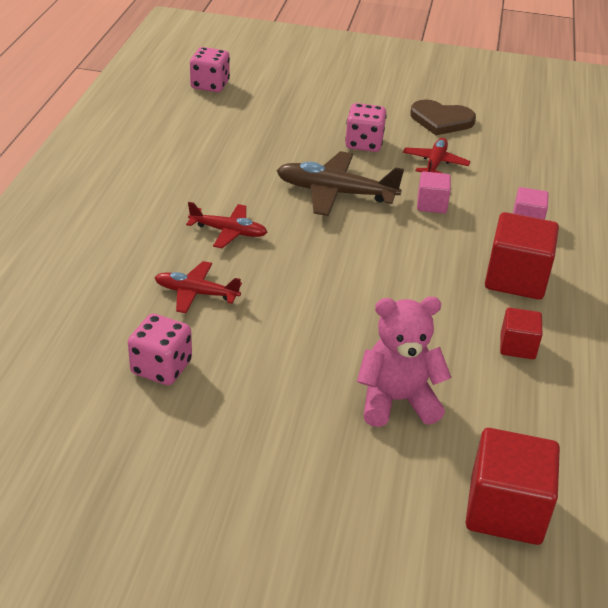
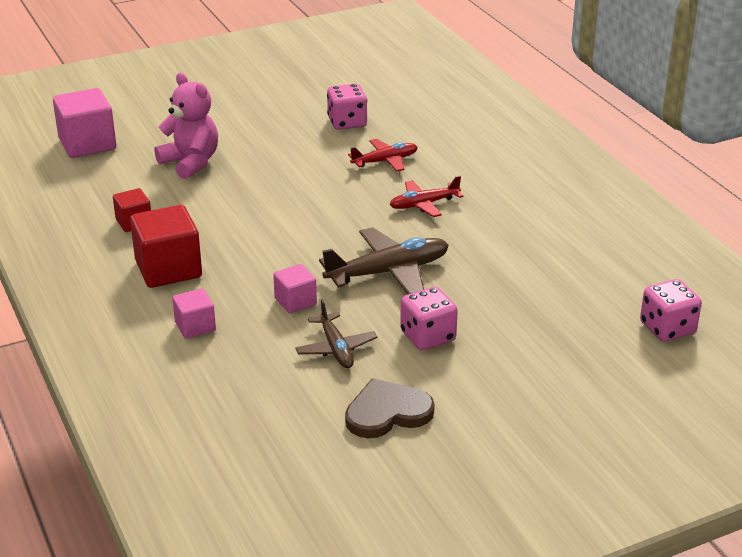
camera: 145 degrees right, 5 degrees down
(397, 401) = (191, 163): pink teddy bear -> pink teddy bear turned 90 degrees counterclockwise
(435, 163) = (336, 348): red plane -> brown plane
(505, 510) = (87, 144): red cube -> pink cube

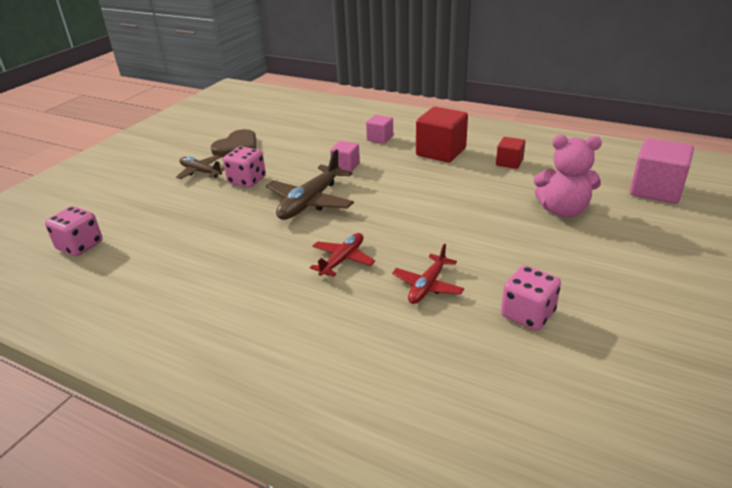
camera: 145 degrees right, 0 degrees up
(336, 348) = (293, 157): brown plane -> brown plane (201, 172)

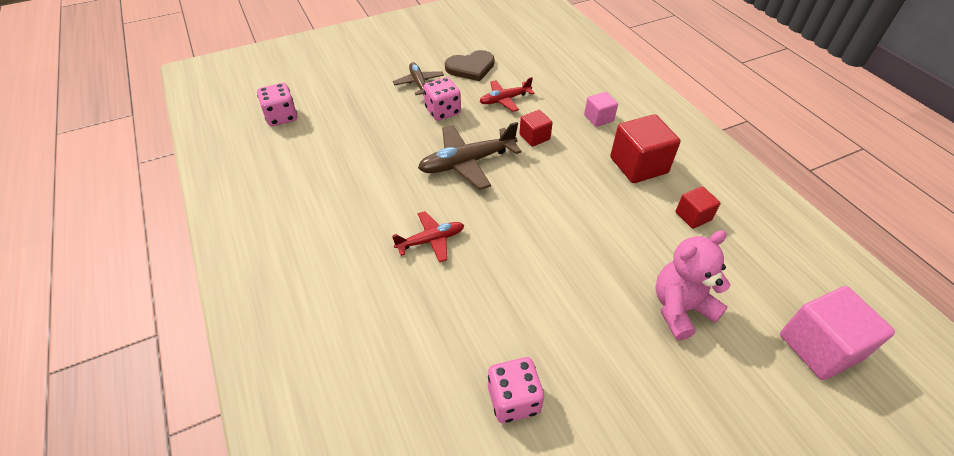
camera: 35 degrees right, 15 degrees up
(345, 166) = (534, 137): pink cube -> red cube
(427, 286) = (466, 312): red plane -> red plane (505, 100)
(563, 210) = (680, 308): pink teddy bear -> pink teddy bear turned 105 degrees clockwise

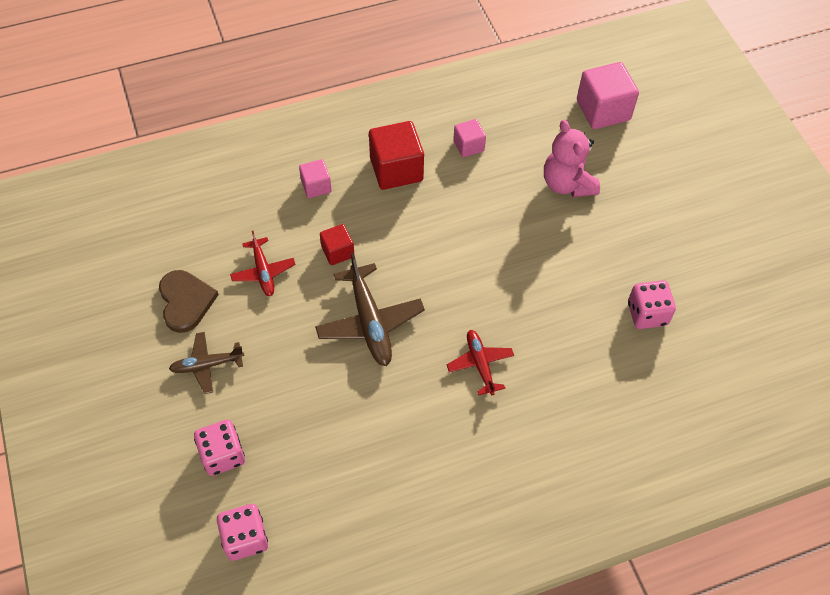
camera: 85 degrees left, 10 degrees up
(443, 111) = (272, 340): pink dice -> pink dice (223, 455)
(693, 216) = (468, 146): red cube -> pink cube

